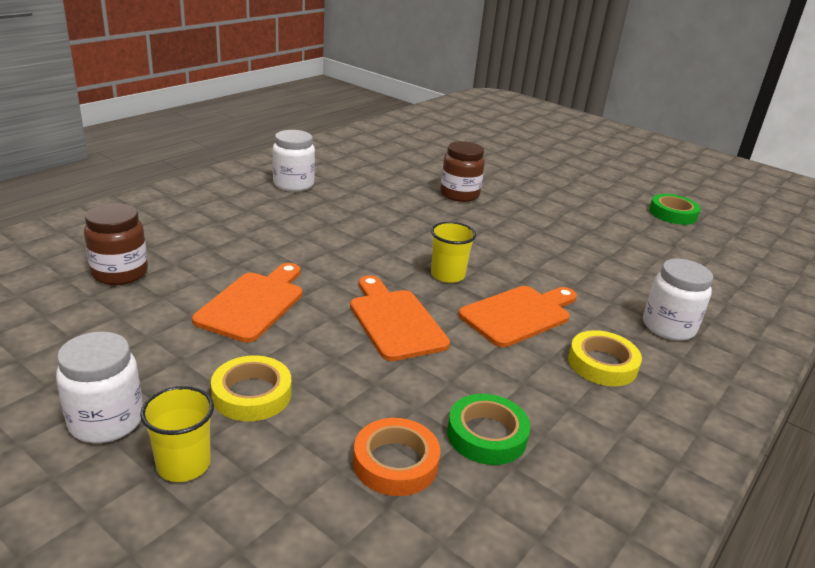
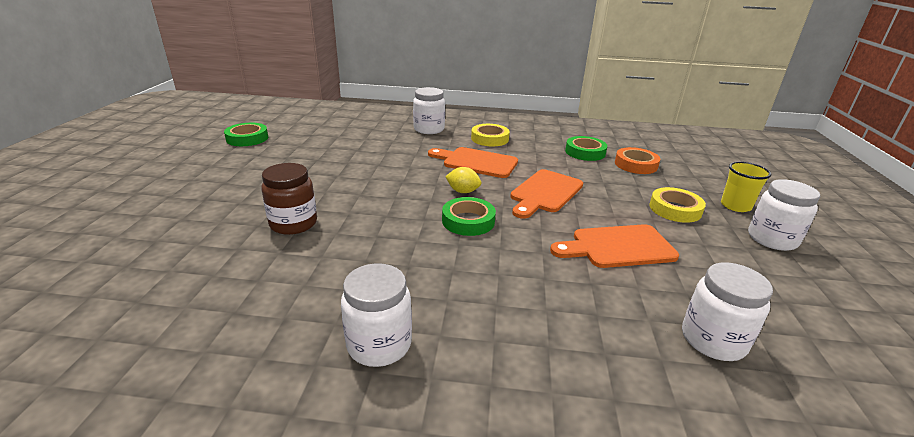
camera: 120 degrees left, 0 degrees up
(120, 273) = (713, 340): brown jar -> white jar
(387, 255) = (468, 221): none -> green tape
(447, 275) = (463, 191): yellow cup -> yellow lemon

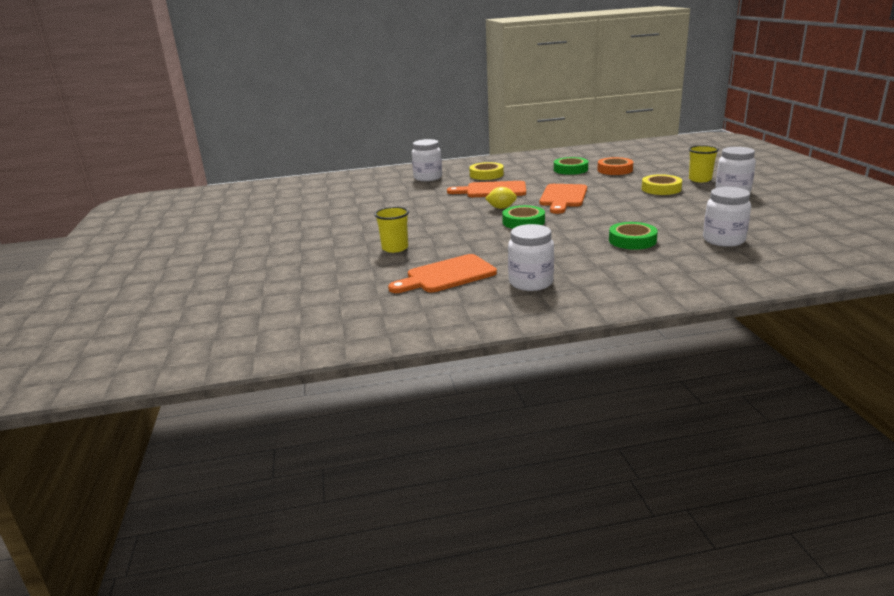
camera: 15 degrees left, 5 degrees down
(247, 138) = (274, 211): green tape -> green tape (632, 240)
(293, 224) = (395, 248): brown jar -> yellow cup
(618, 247) = (638, 214): orange cutting board -> orange cutting board (447, 275)

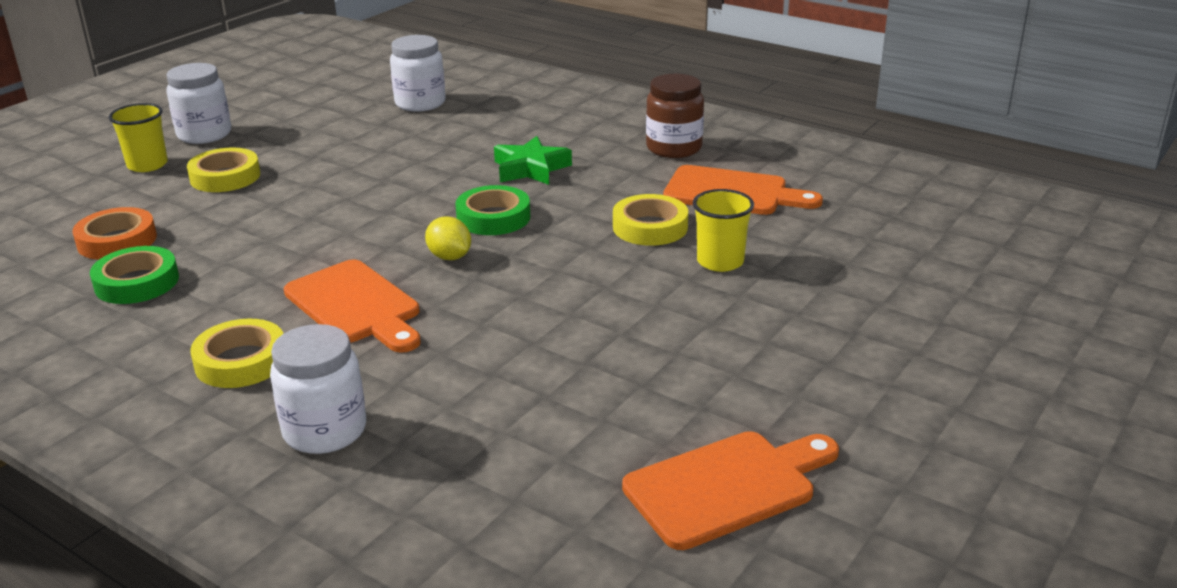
camera: 135 degrees left, 5 degrees up
(452, 246) = (650, 227): none -> yellow tape
(531, 283) = (674, 148): white jar -> brown jar
(563, 197) = (340, 230): orange cutting board -> orange cutting board (727, 487)
(567, 241) = (530, 169): none -> green star
(632, 240) = (479, 139): green tape -> none

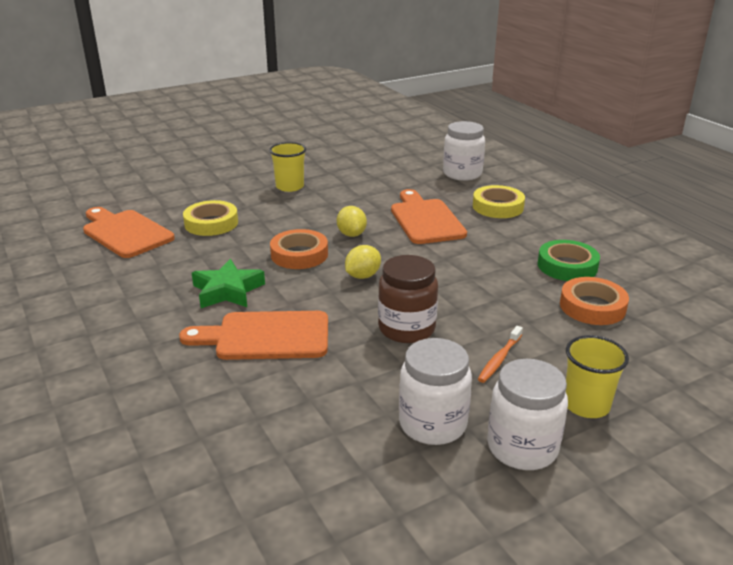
camera: 155 degrees left, 0 degrees up
(225, 177) = (499, 359): yellow tape -> orange toothbrush
(398, 213) = (362, 276): none -> yellow lemon
(420, 103) = (237, 428): white jar -> white jar (432, 424)
(493, 217) = (299, 254): green tape -> orange tape
(674, 148) = (96, 280): brown jar -> brown jar (406, 329)
(720, 262) = (205, 196): yellow cup -> yellow cup (290, 186)
(727, 487) = (321, 133): orange cutting board -> orange cutting board (266, 336)

